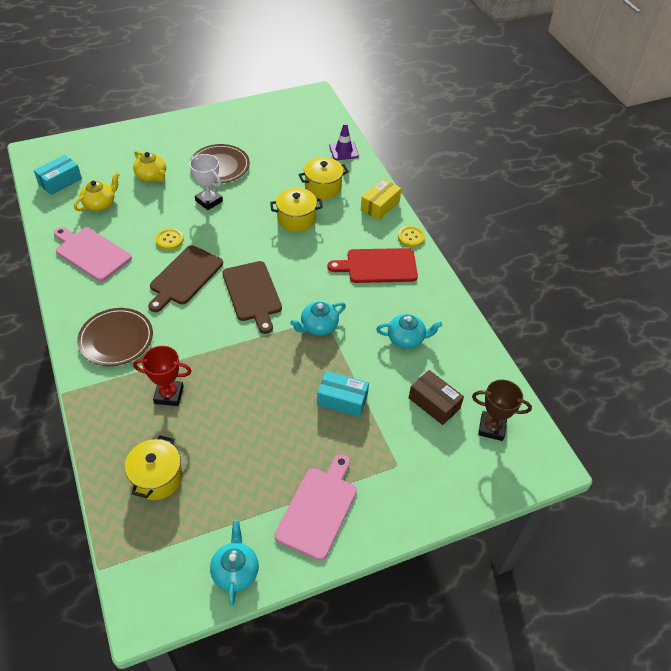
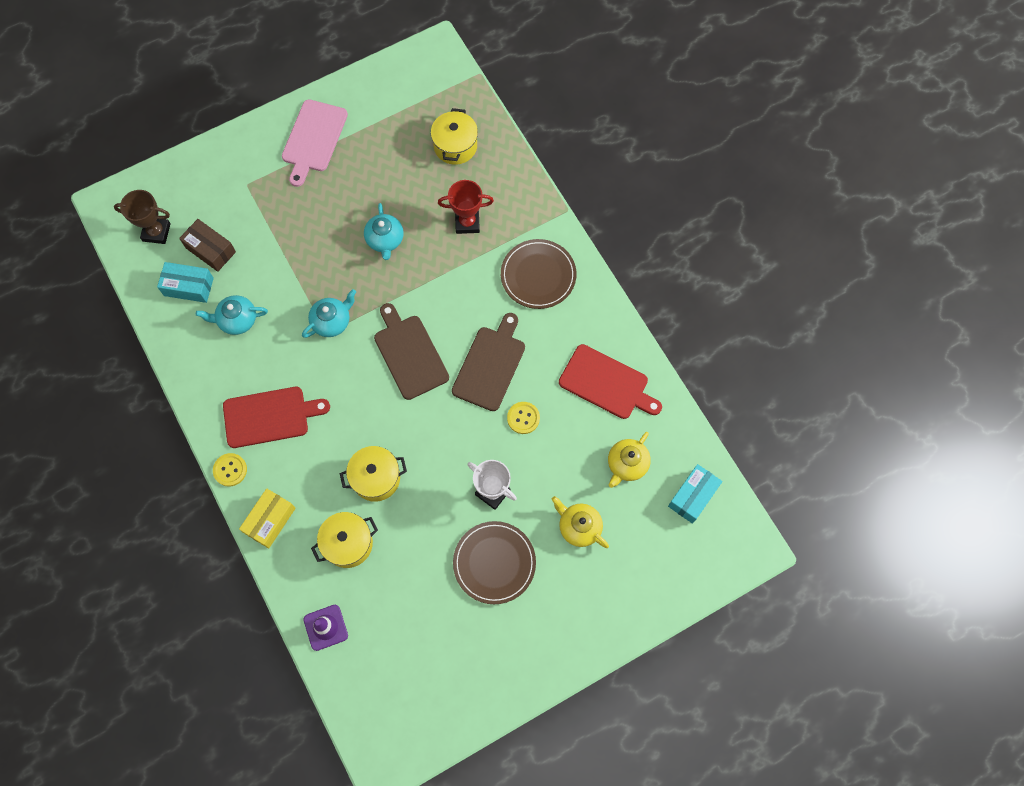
camera: 175 degrees right, 20 degrees up
(91, 253) = (606, 383): pink cutting board -> red cutting board
(235, 570) = (374, 85): turquoise teapot -> turquoise teapot (385, 240)
(342, 400) = (300, 241): turquoise box -> turquoise box (189, 286)

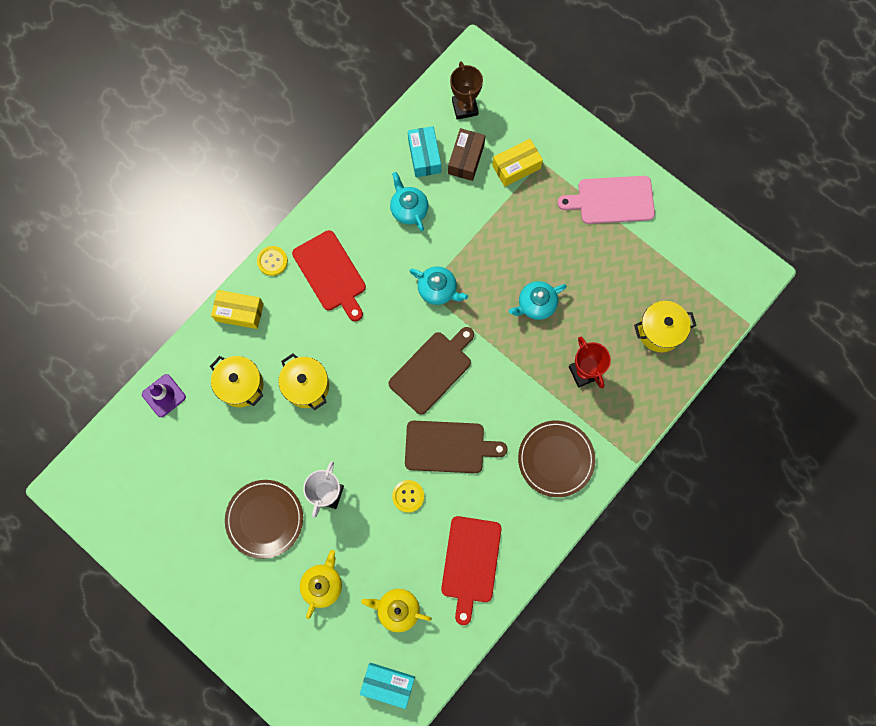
camera: 70 degrees right, 5 degrees up
(241, 208) = (516, 167): none -> yellow box

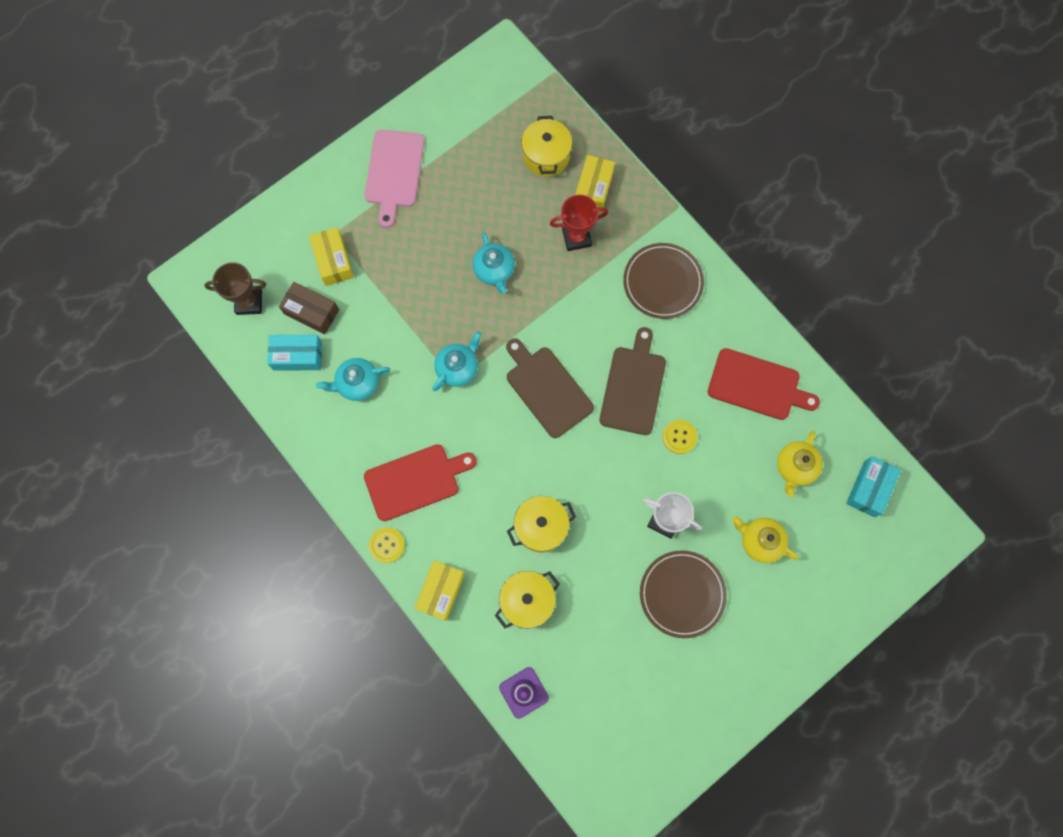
camera: 80 degrees left, 0 degrees up
(636, 380) = (593, 189): none -> yellow box

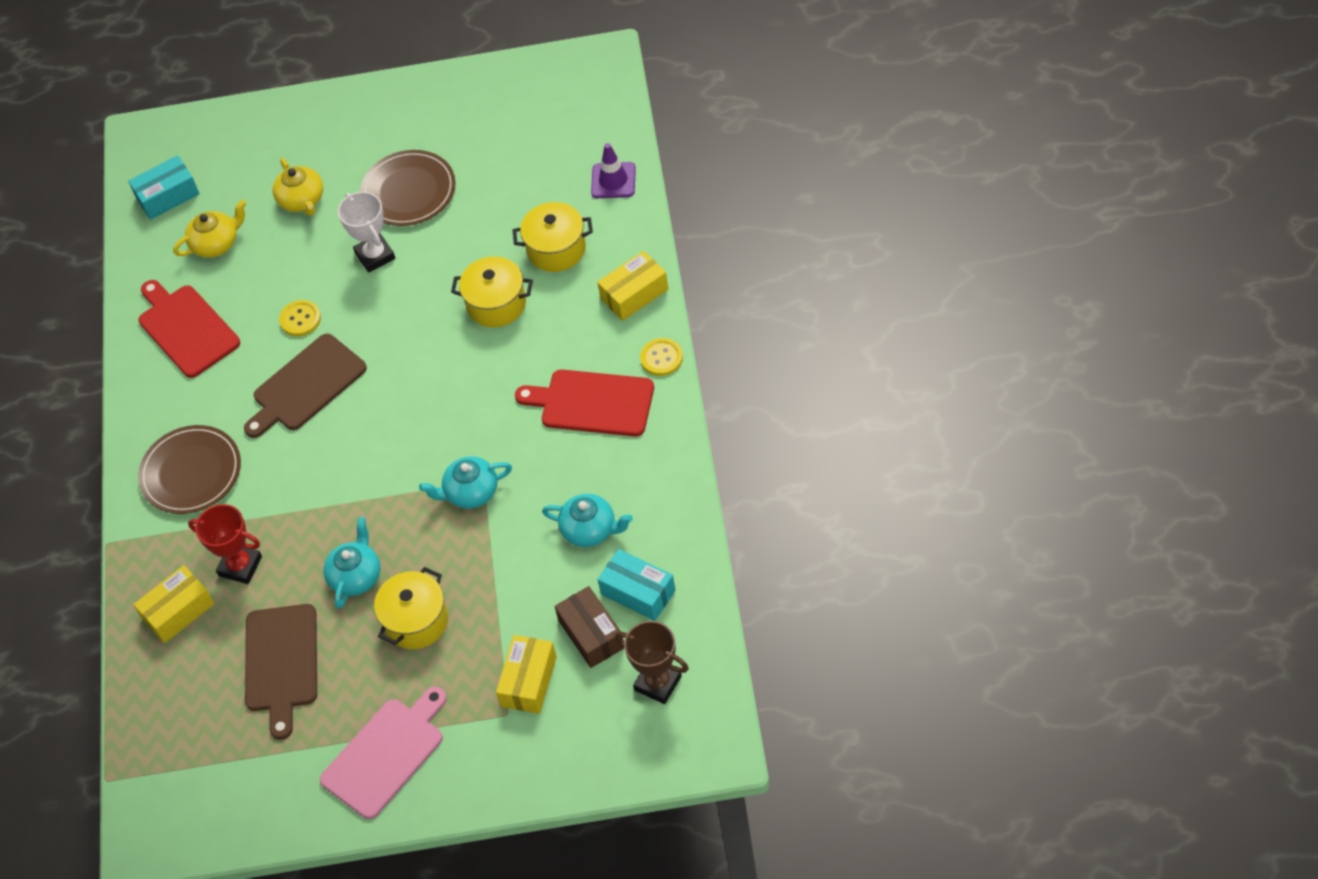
camera: 140 degrees left, 20 degrees down
(546, 156) = (198, 678): yellow pot -> yellow pot (416, 621)
(547, 389) = (394, 426): brown cutting board -> brown cutting board (281, 663)

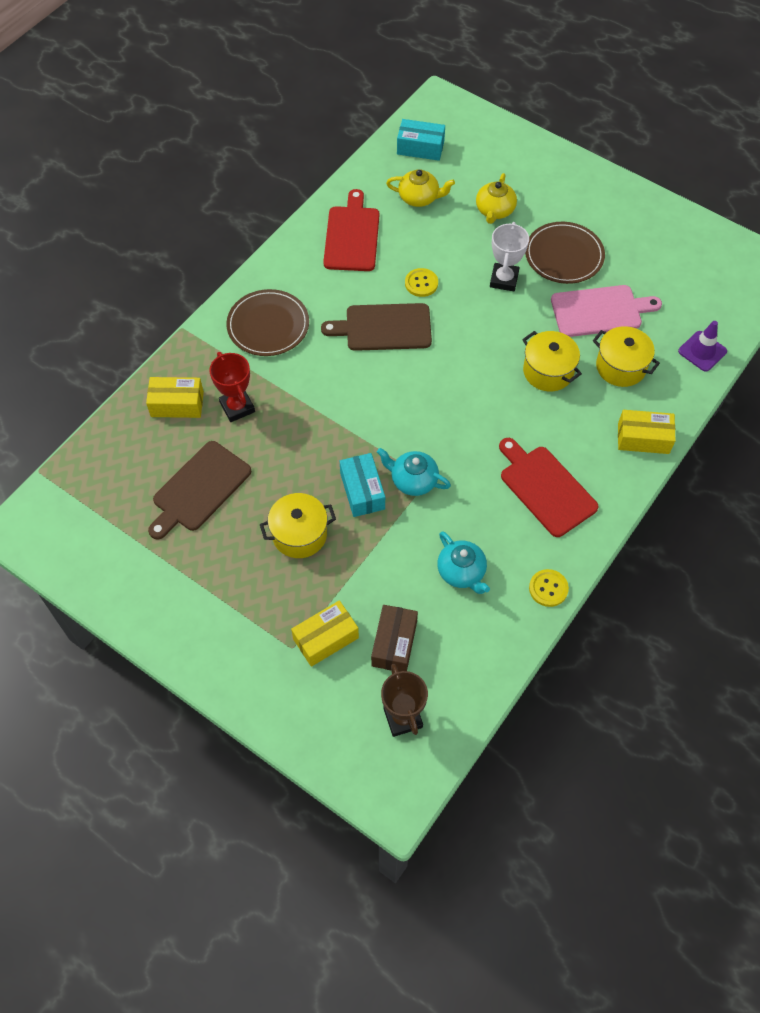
camera: 35 degrees right, 5 degrees up
(356, 576) = (294, 473): turquoise teapot -> none
(386, 754) = (198, 604): pink cutting board -> pink cutting board (600, 311)
(638, 592) = (450, 643): turquoise box -> turquoise box (362, 491)
(661, 358) = (619, 497): yellow button -> yellow button (548, 588)

